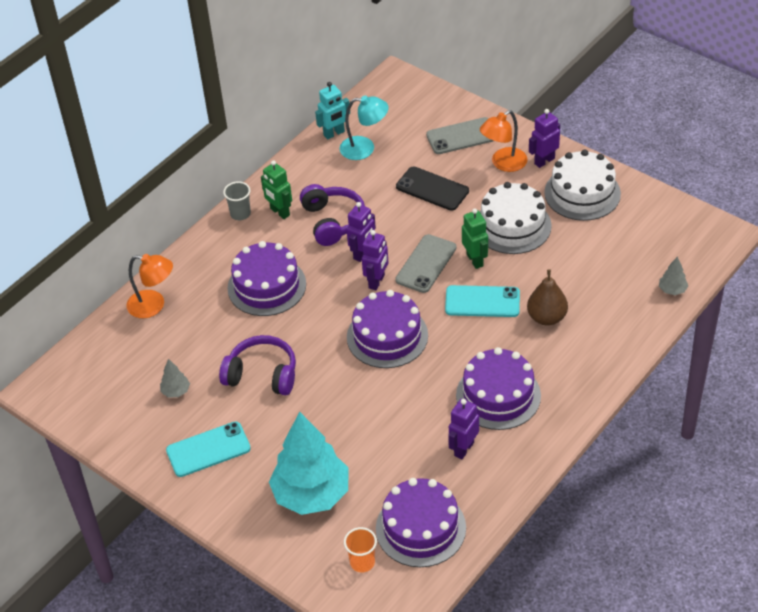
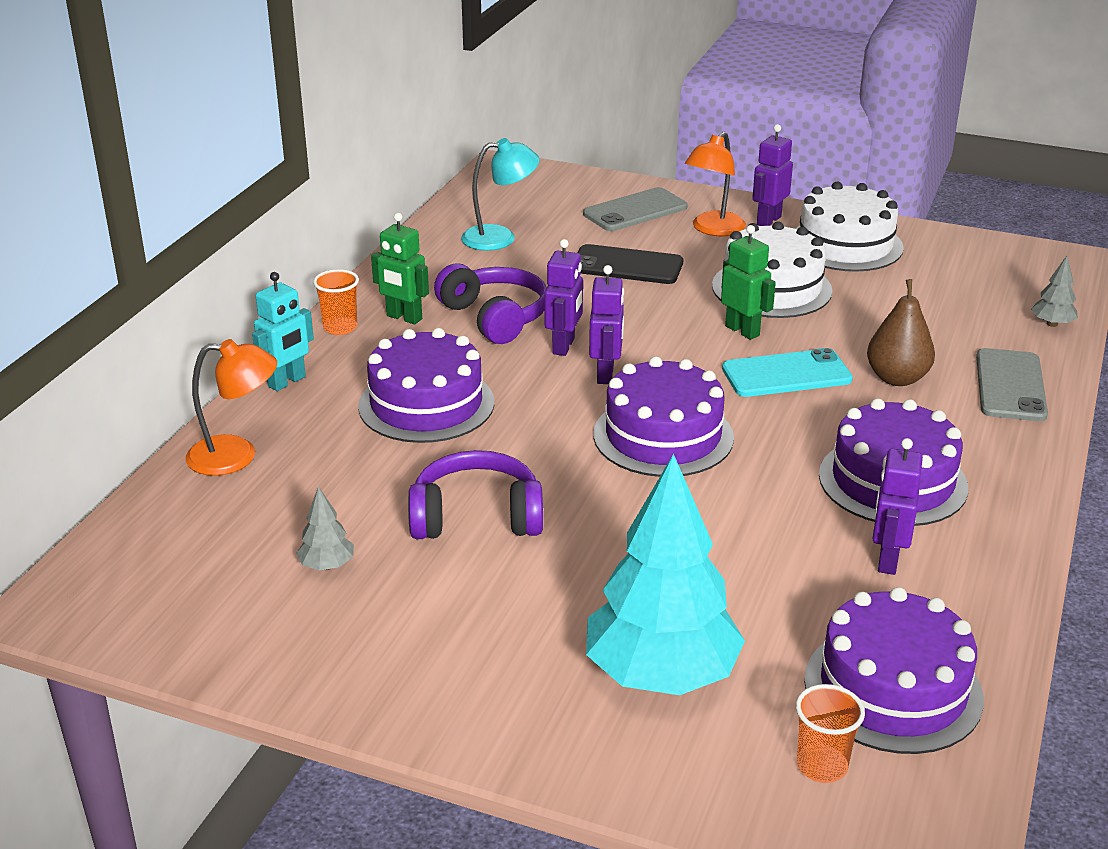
camera: 20 degrees left, 15 degrees down
(208, 449) = (427, 641): turquoise phone -> none
(240, 214) = (340, 327): grey cup -> orange cup
(334, 134) = (445, 228): turquoise robot -> turquoise robot (287, 382)
(426, 264) = (670, 344): grey phone -> grey phone (1010, 385)

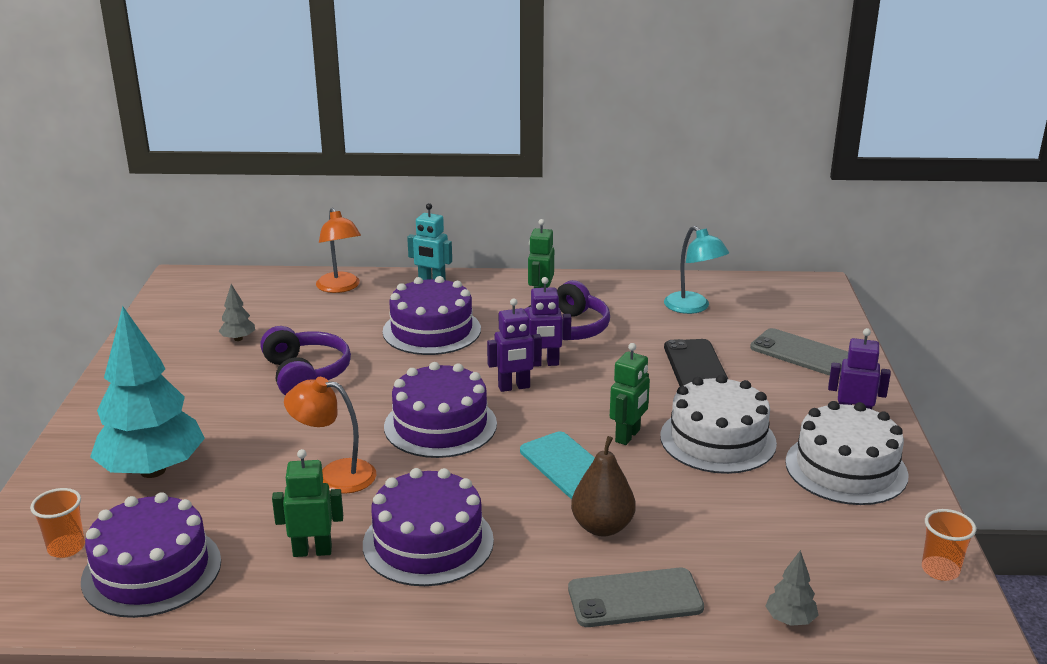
camera: 70 degrees right, 5 degrees down
(340, 327) = (511, 282): orange cup -> orange cup (940, 570)
(713, 229) = (803, 394): orange lamp -> orange lamp (334, 475)
(887, 560) = (312, 551): purple robot -> green robot

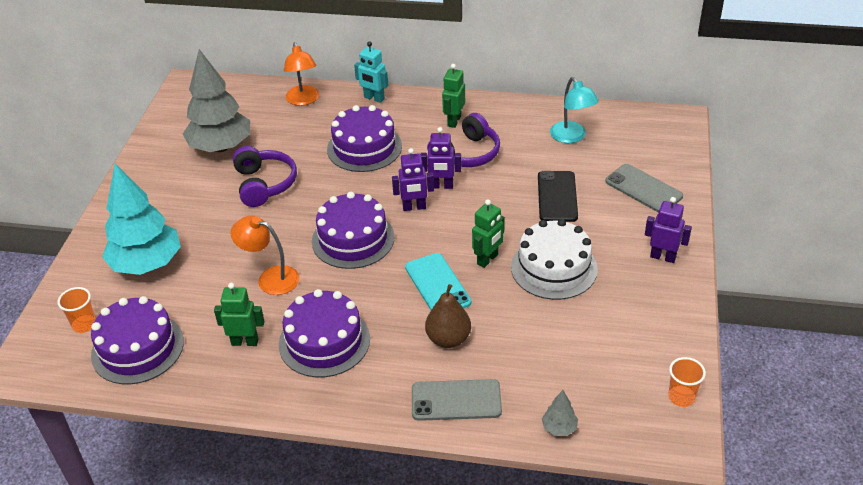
camera: 10 degrees right, 15 degrees up
(238, 339) = (221, 147): grey tree -> grey tree, size x2.49
(846, 468) = (642, 302): white cake -> none

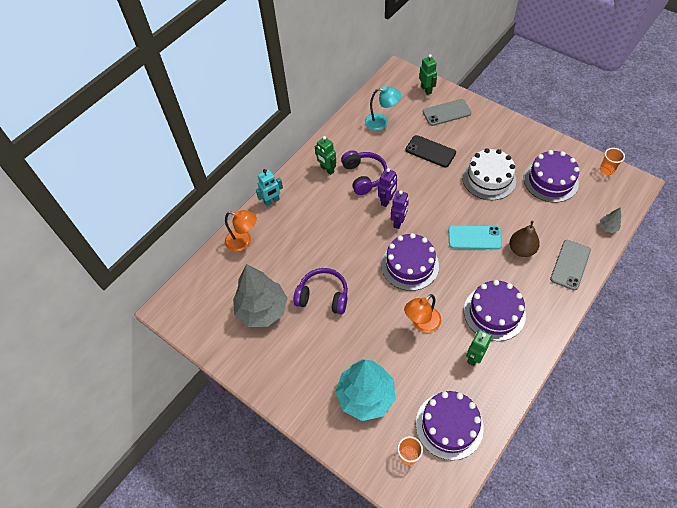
camera: 60 degrees left, 15 degrees up
(364, 148) = (322, 226): purple cake -> purple cake (550, 180)
(487, 259) = (466, 205): green robot -> green robot (426, 90)
(663, 257) = (505, 130): purple robot -> none

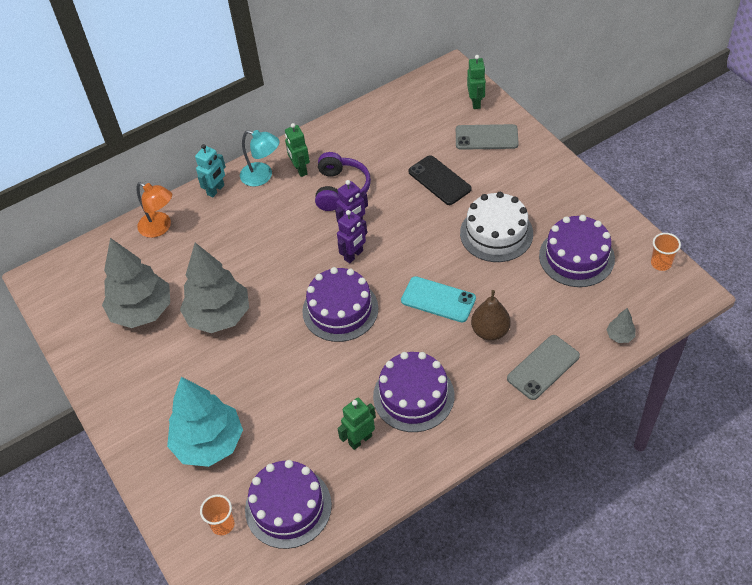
camera: 20 degrees right, 5 degrees down
(272, 201) = (216, 190): turquoise robot -> turquoise robot turned 45 degrees counterclockwise
(323, 296) = (219, 316): purple headphones -> grey tree
(381, 122) = (397, 129): turquoise lamp -> turquoise lamp (262, 176)
(421, 323) = (318, 382): orange lamp -> none

